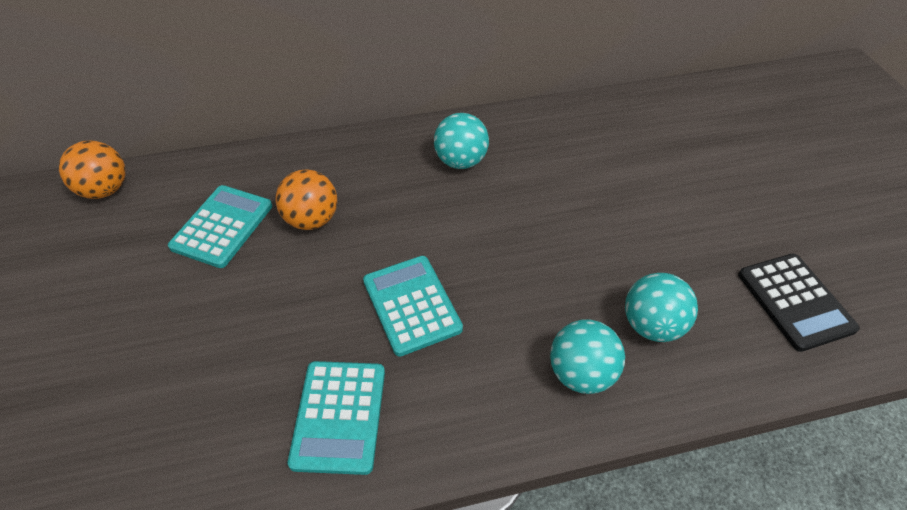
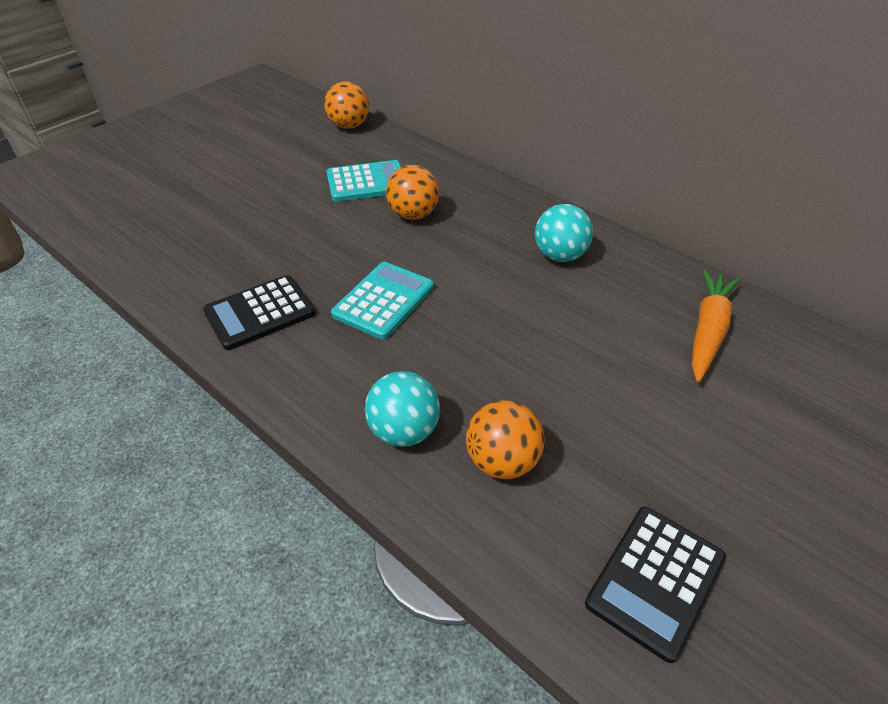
camera: 55 degrees right, 5 degrees down
(339, 416) = (259, 313): turquoise calculator -> black calculator
(604, 138) = (707, 330): none -> orange carrot
(652, 325) = (502, 461): turquoise ball -> orange ball

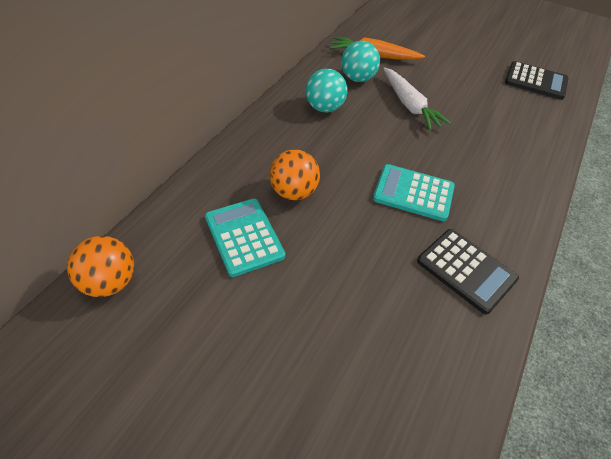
camera: 105 degrees left, 5 degrees up
(404, 431) = (518, 165): turquoise ball -> turquoise ball (357, 78)
(502, 461) = (510, 125): orange ball -> none
(565, 342) = (409, 105): none -> white carrot

